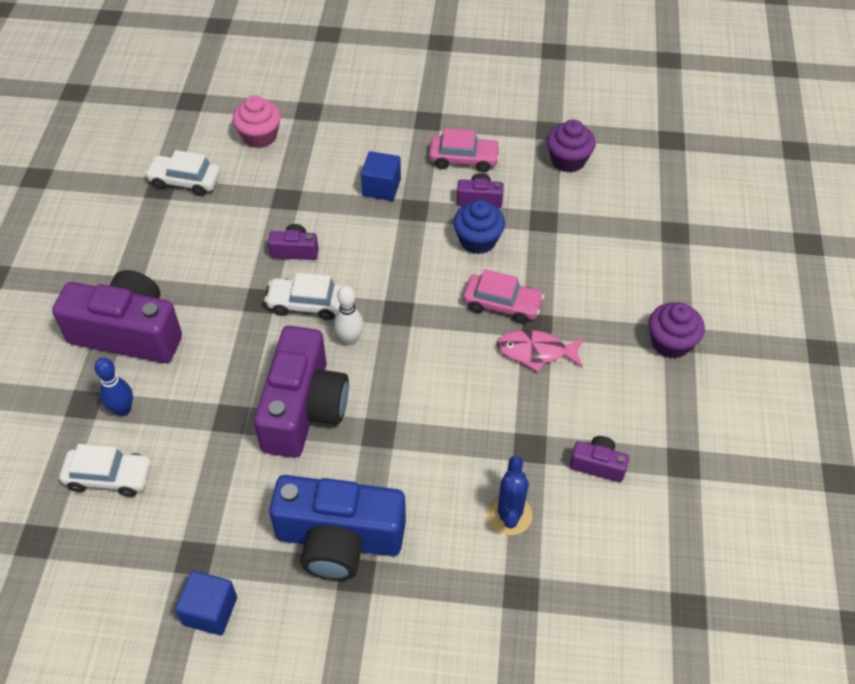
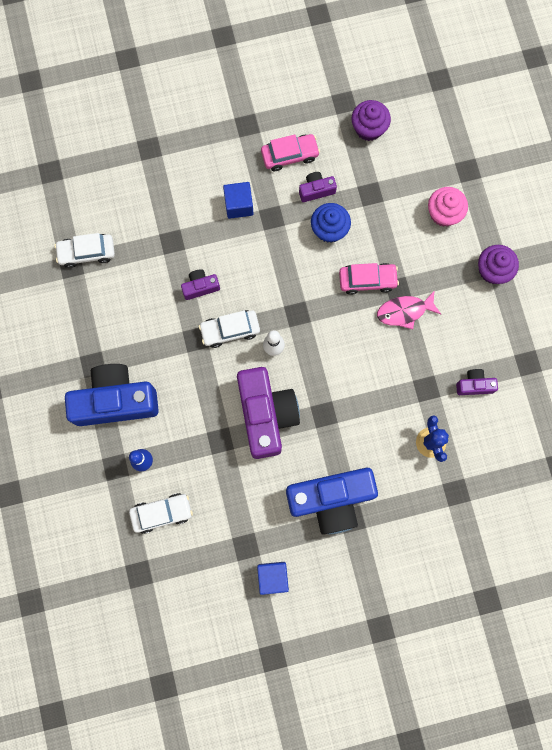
camera: 20 degrees left, 25 degrees up
(128, 333) = (116, 401): purple camera -> blue camera
(259, 136) = (123, 188): pink cupcake -> pink cupcake (443, 213)

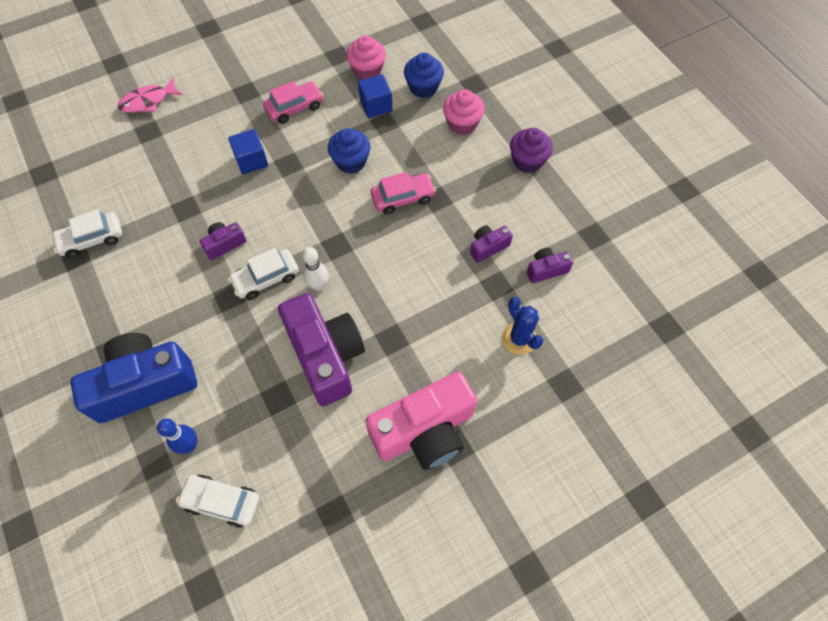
camera: 15 degrees left, 15 degrees down
(162, 513) = (221, 502): white car -> white car turned 135 degrees counterclockwise
(273, 577) = (377, 544): blue cube -> blue cube (376, 106)
(316, 190) = (329, 131): purple camera -> purple camera (488, 247)
(331, 500) = (424, 431): blue camera -> pink camera
(368, 128) = (367, 70): purple cupcake -> pink cupcake
(404, 311) = (450, 217): pink fish -> pink fish (148, 101)
(418, 162) = (423, 87): none -> blue cupcake

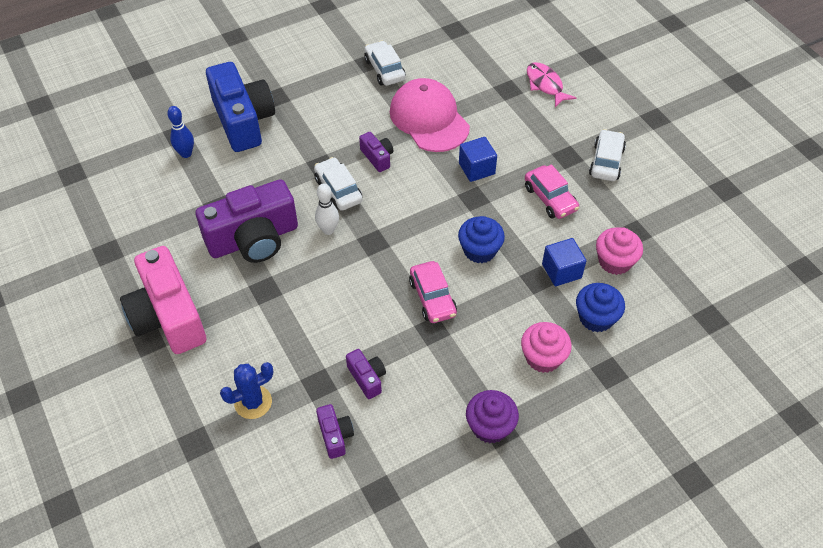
camera: 90 degrees right, 10 degrees down
(177, 198) = (429, 119): none -> pink cap
(221, 502) = (135, 178): white car -> white car (606, 162)

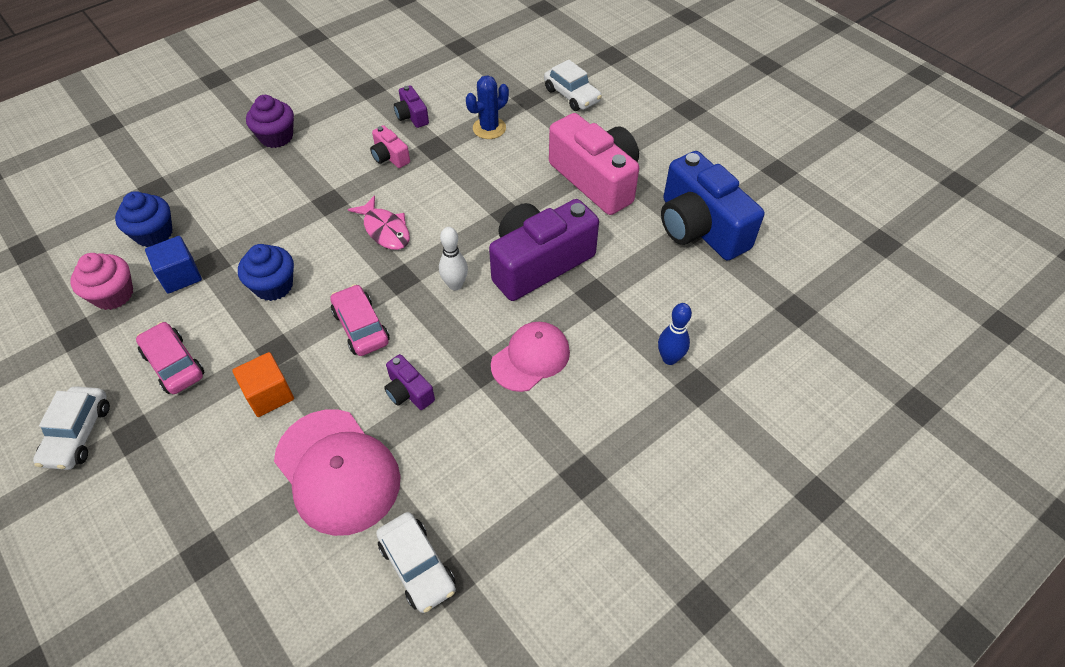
camera: 170 degrees right, 0 degrees up
(243, 120) = (615, 424): blue camera -> blue camera (700, 227)
(285, 167) = (530, 358): none -> pink cap
(338, 190) = (453, 336): white car -> white car (572, 95)
(367, 378) = (390, 157): purple camera -> pink camera
(432, 298) = (329, 230): pink car -> pink car (361, 327)
(476, 168) = (269, 394): blue cube -> orange cube
(543, 357) = (218, 192): pink cupcake -> none
(545, 85) = (136, 577): pink fish -> pink fish (385, 230)

